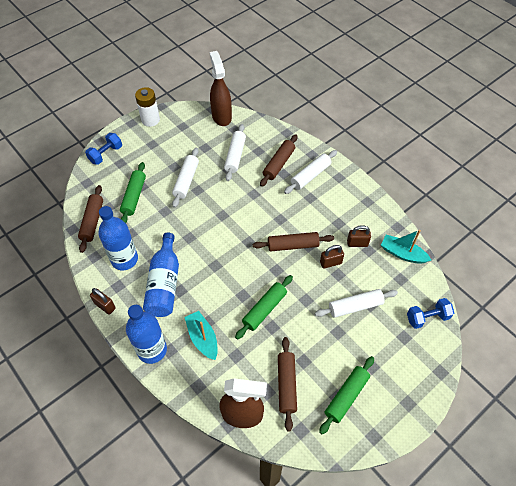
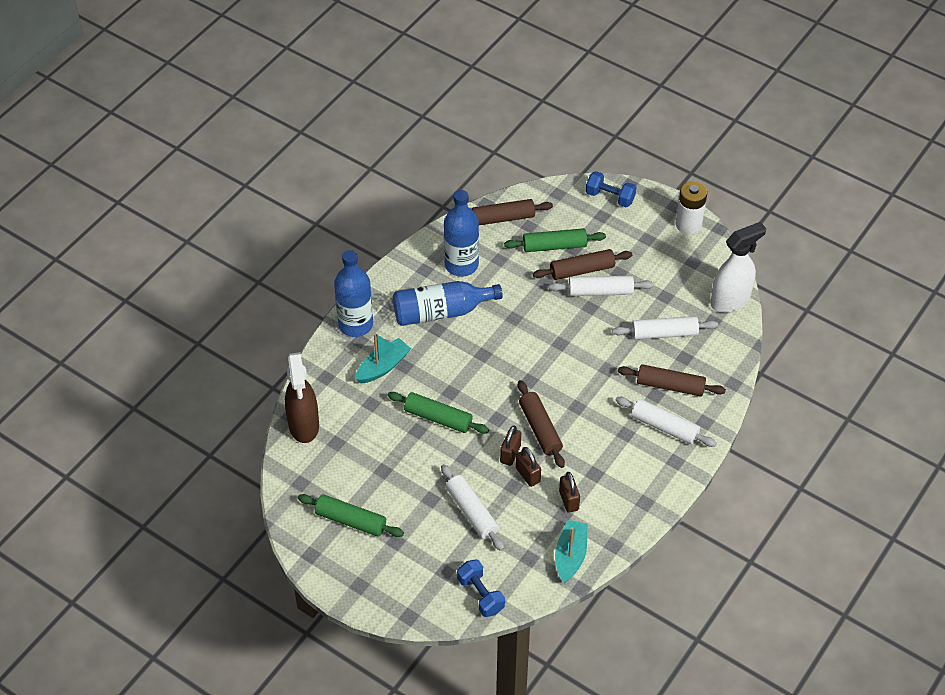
camera: 75 degrees right, 5 degrees down
(105, 306) = (395, 266): brown padlock -> brown padlock (510, 454)
(221, 116) = (730, 300): brown spray bottle -> white spray bottle
(286, 385) = (349, 459): brown rolling pin -> brown rolling pin (582, 270)

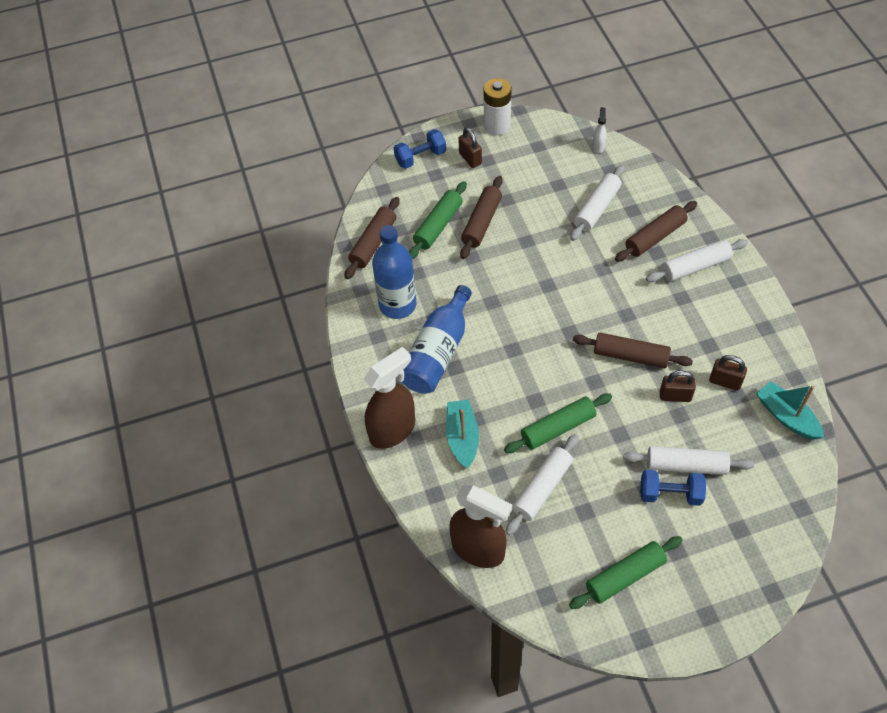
camera: 50 degrees left, 5 degrees up
(355, 324) = (393, 430): blue bottle -> brown spray bottle
(480, 595) = (785, 515): blue dumbbell -> blue dumbbell (670, 494)
(510, 454) = (641, 395): brown padlock -> brown padlock (470, 159)
(600, 291) = (515, 224): white rolling pin -> white rolling pin (542, 488)
(730, 300) = (598, 146): white spray bottle -> white spray bottle, size x0.43

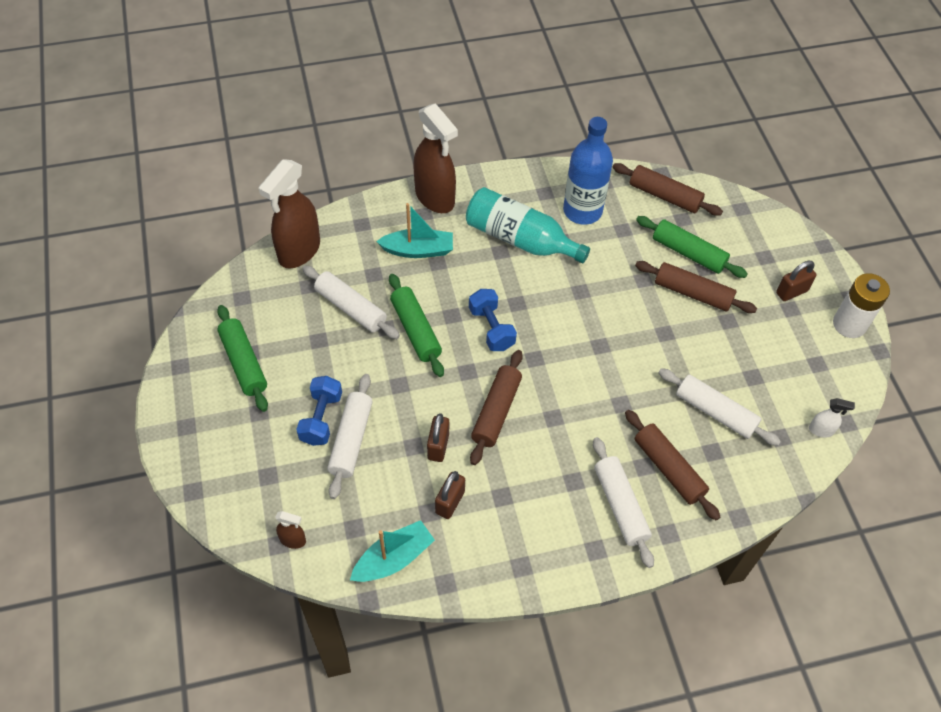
camera: 90 degrees right, 0 degrees up
(420, 157) = (791, 245): blue dumbbell -> blue dumbbell (491, 328)
(438, 352) = (520, 239): blue bottle -> turquoise bottle
(794, 496) = (293, 540): none -> brown spray bottle

